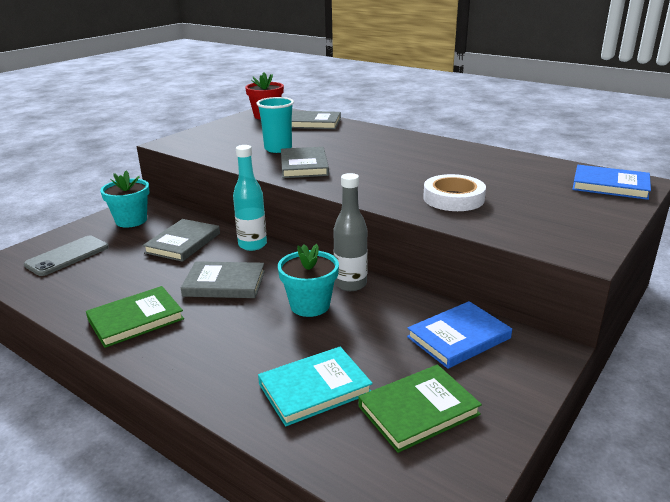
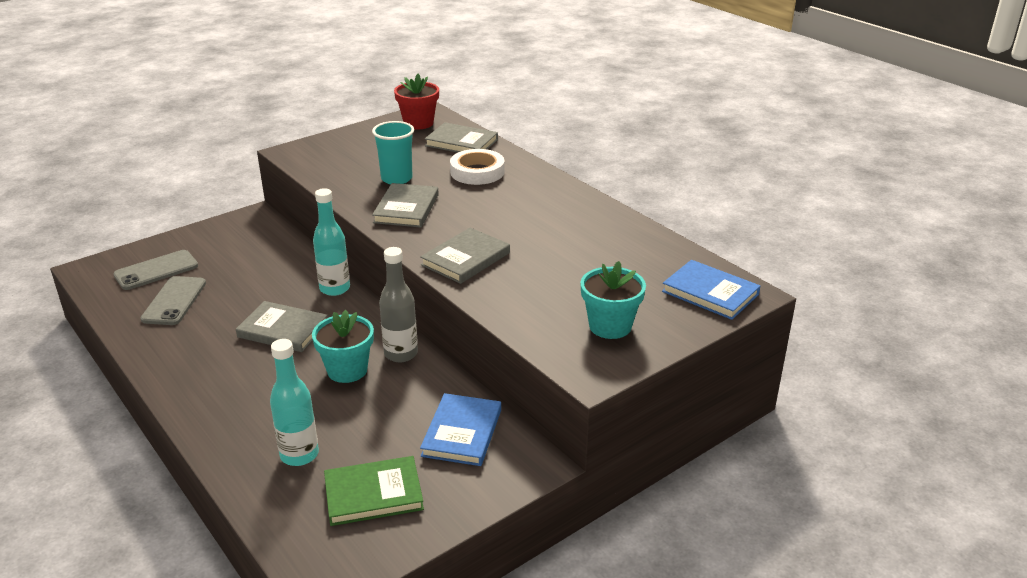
camera: 15 degrees right, 5 degrees up
(99, 277) = (174, 301): none -> grey phone
(131, 220) = (233, 236): turquoise flower pot -> turquoise flower pot (610, 326)
(136, 319) = (185, 354): green book -> none
(183, 243) = (269, 274): grey book -> grey book (465, 259)
(314, 388) = (299, 455): turquoise book -> turquoise bottle
(453, 198) = (524, 281): white tape -> white tape (477, 172)
(458, 337) = (462, 433): blue book -> blue book turned 60 degrees counterclockwise

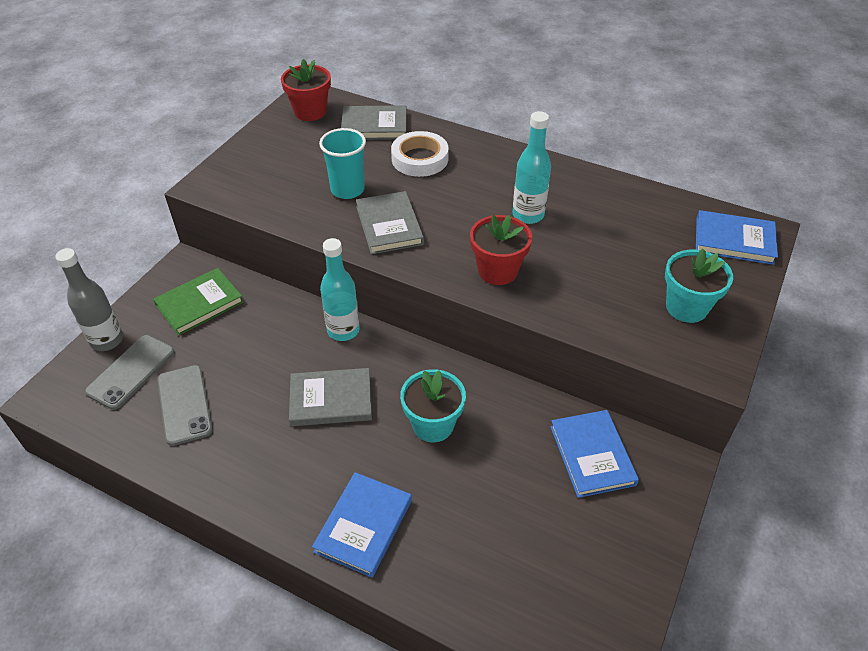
camera: 25 degrees left, 15 degrees up
(232, 416) = (363, 525): none -> blue book
(299, 455) = (466, 544): turquoise bottle -> turquoise bottle (528, 215)
(373, 494) = (570, 559): green book -> green book (199, 304)
(401, 354) = (468, 386): grey bottle -> grey bottle (107, 340)
(465, 259) = (497, 271): grey book -> red flower pot

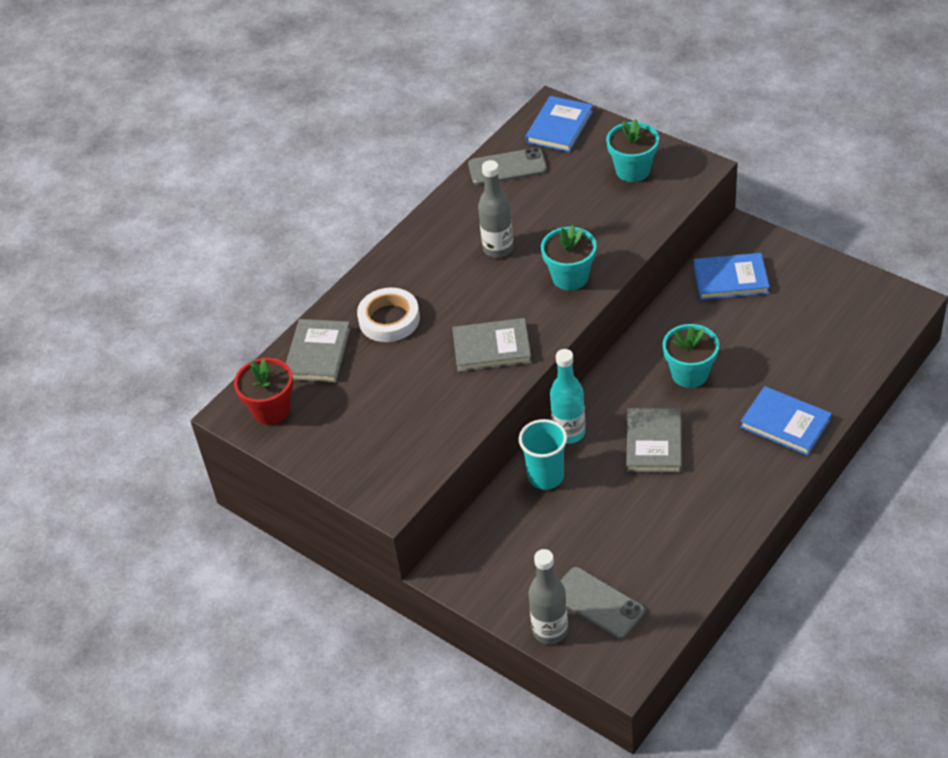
camera: 75 degrees left, 0 degrees up
(184, 405) = (646, 554): grey phone -> grey phone (507, 167)
(199, 304) = (510, 552): green book -> none
(347, 190) = (427, 378): turquoise cup -> turquoise cup (546, 476)
(497, 271) = (570, 277): red flower pot -> turquoise flower pot
(528, 215) = (498, 249): turquoise bottle -> grey bottle

